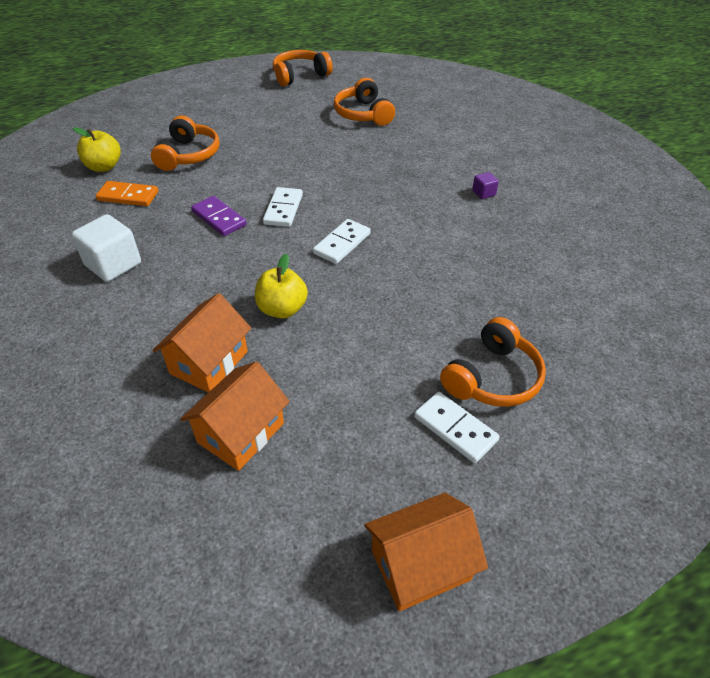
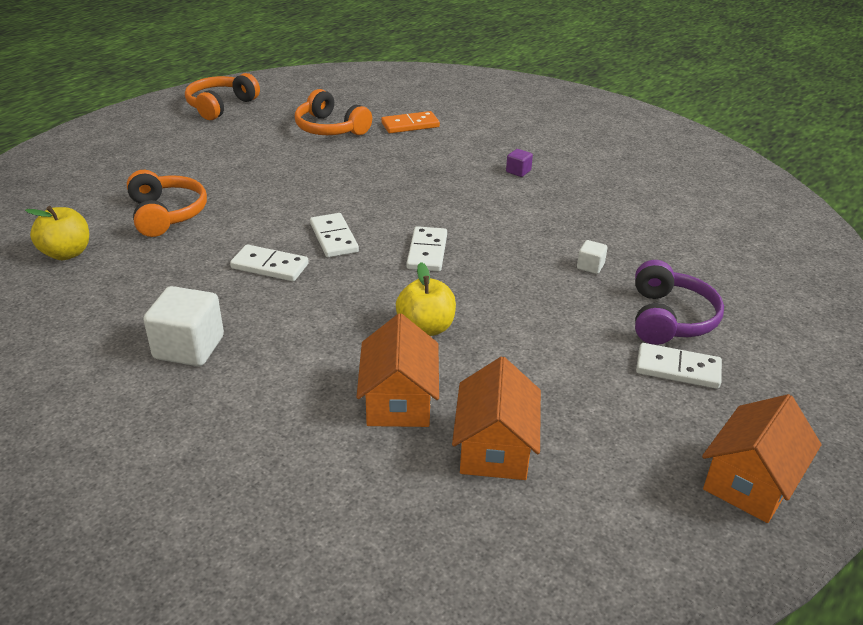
camera: 30 degrees left, 10 degrees down
(128, 196) = (133, 275): orange domino -> orange domino (410, 125)
(219, 218) = (270, 266): purple domino -> white domino
(466, 302) = (590, 266): none -> white cube
(493, 377) = (669, 318): orange headphones -> purple headphones

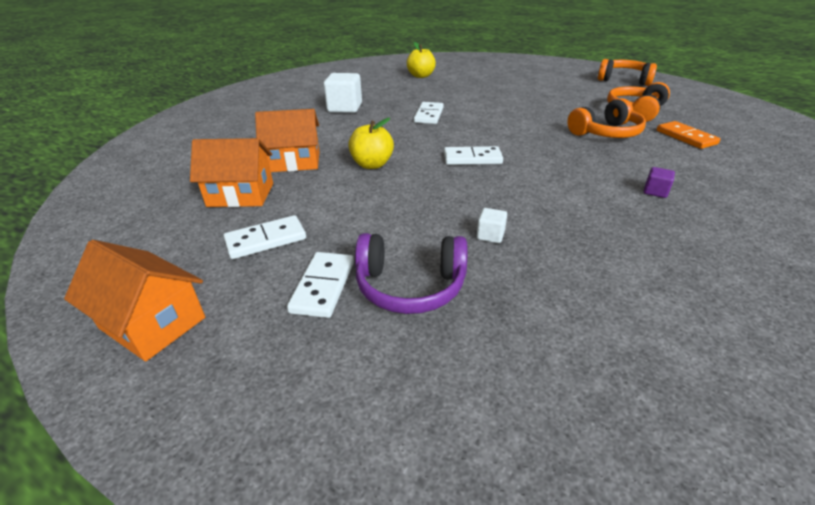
camera: 85 degrees right, 0 degrees up
(166, 214) = (471, 87): orange headphones -> orange headphones (606, 133)
(334, 238) = (472, 128): white domino -> white domino (266, 240)

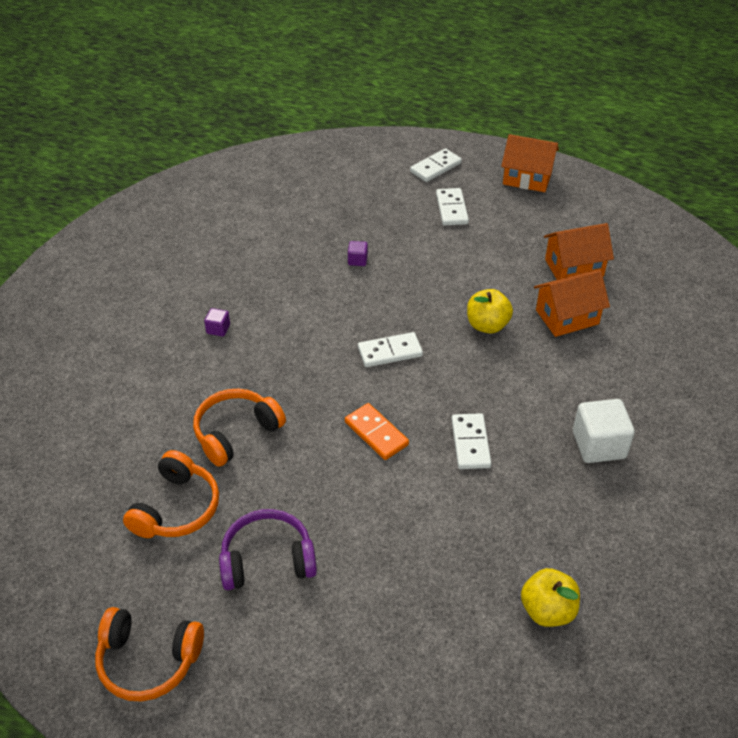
camera: 165 degrees right, 10 degrees up
(266, 240) = (513, 232): white domino -> white domino (435, 167)
(410, 286) = (400, 217): purple headphones -> purple headphones (267, 560)
(490, 235) = (357, 260): white cube -> purple cube
(686, 137) = (141, 438): orange domino -> orange domino (376, 433)

